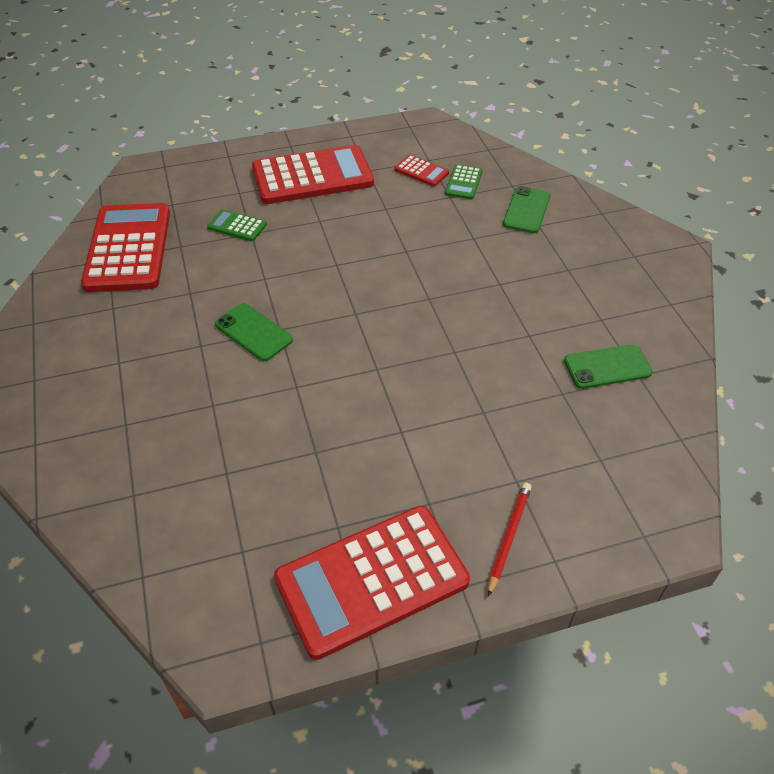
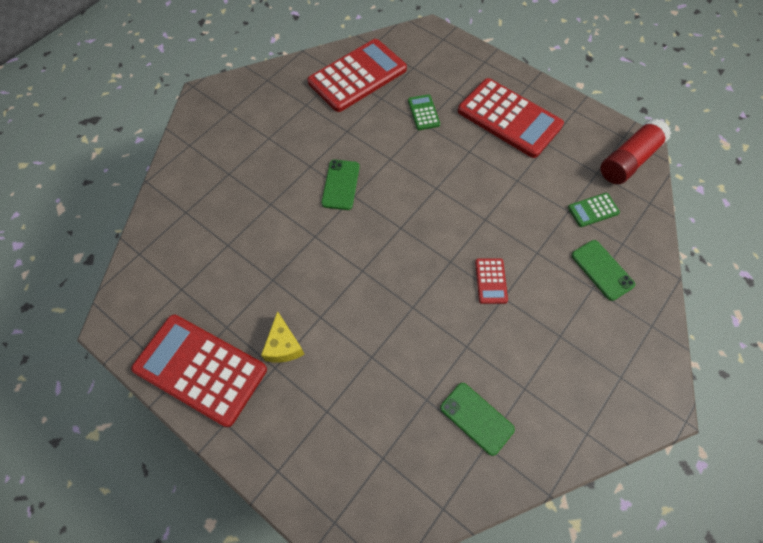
camera: 55 degrees right, 15 degrees up
(408, 481) = (283, 345): none -> yellow cheese
(421, 171) = (579, 176): red calculator -> red calculator (491, 281)
(435, 136) = (629, 160): none -> red glue stick
(509, 537) = (278, 431): red pencil -> none
(526, 210) = (602, 270): green phone -> green phone turned 75 degrees clockwise

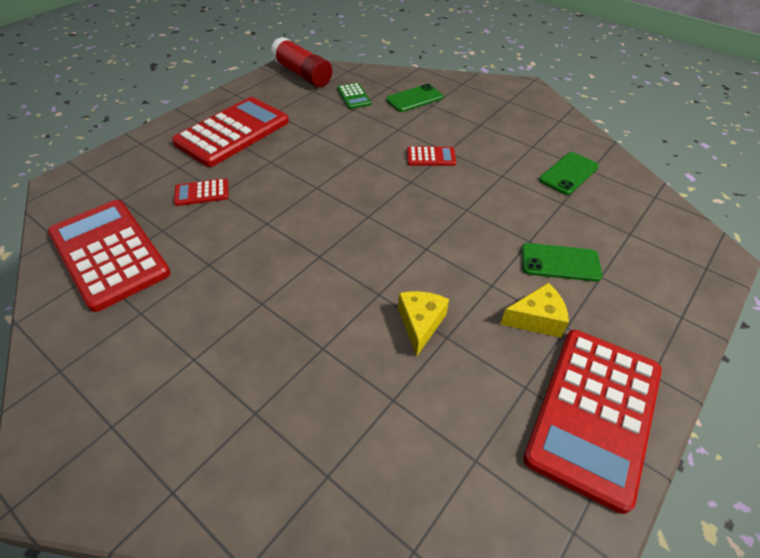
camera: 90 degrees left, 15 degrees down
(285, 263) = (420, 324): none -> yellow cheese
(340, 185) = (300, 269): green phone -> green phone (560, 262)
(423, 112) = (202, 193): green calculator -> red calculator

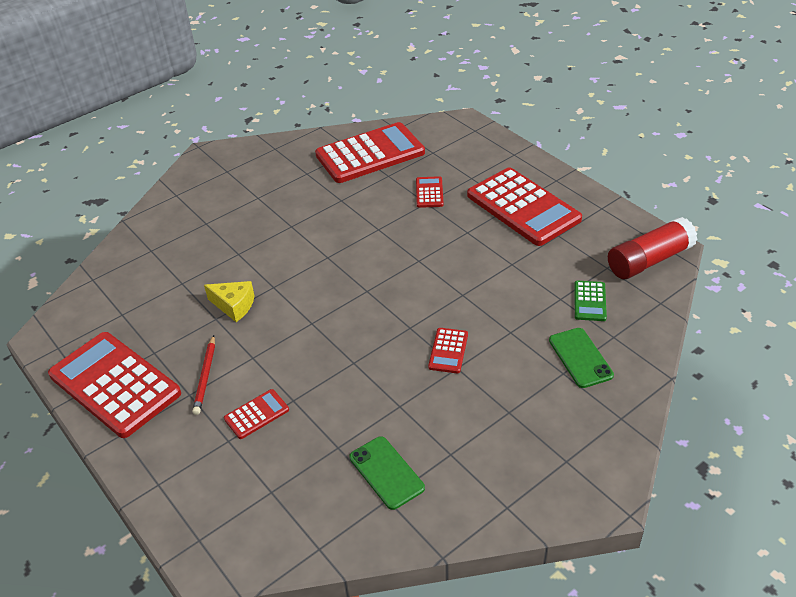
camera: 105 degrees right, 5 degrees down
(354, 96) = (590, 301): green calculator -> green calculator turned 75 degrees counterclockwise
(536, 319) = (205, 376): yellow cheese -> red pencil
(560, 262) = (256, 414): green phone -> red calculator

